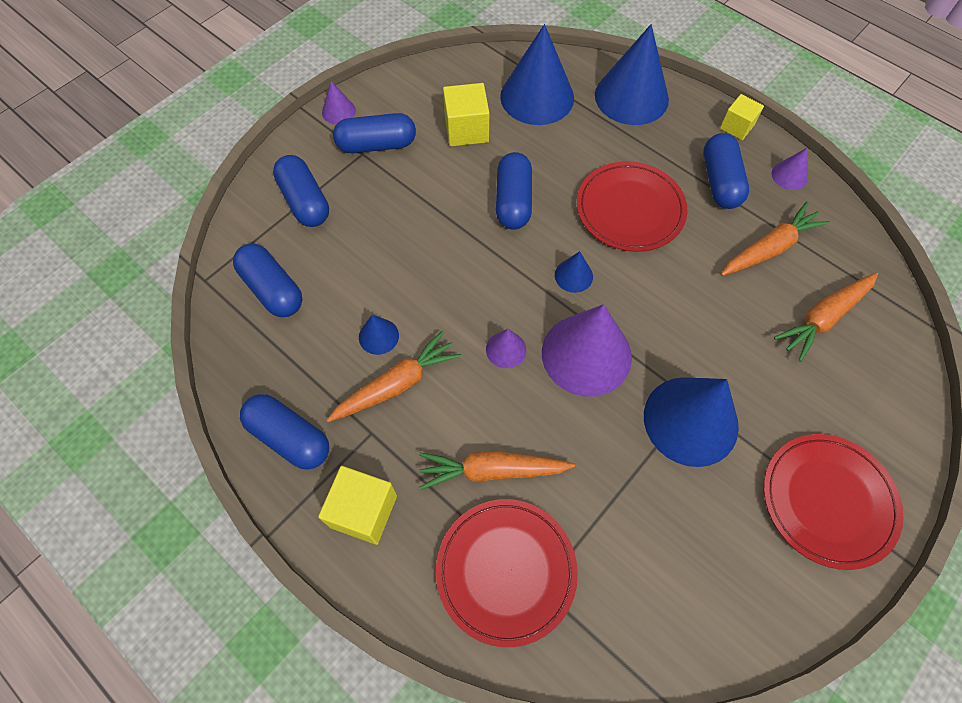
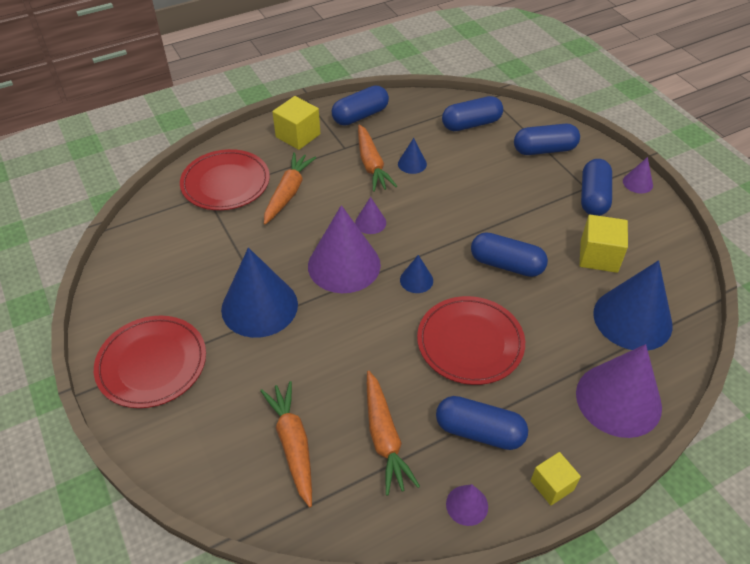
camera: 110 degrees right, 15 degrees down
(631, 97) = (618, 399): blue cone -> purple cone

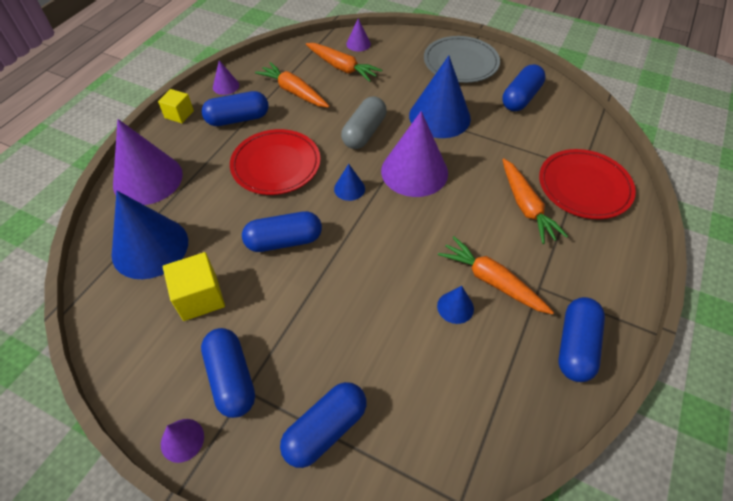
camera: 145 degrees right, 5 degrees up
(152, 364) = (460, 62): red plate -> grey plate
(298, 135) = (598, 274): yellow cube -> none
(352, 331) = (364, 132): none -> grey capsule
(370, 222) = (430, 217): purple cone -> purple cone (358, 44)
(471, 124) = (444, 420): blue capsule -> blue capsule (520, 98)

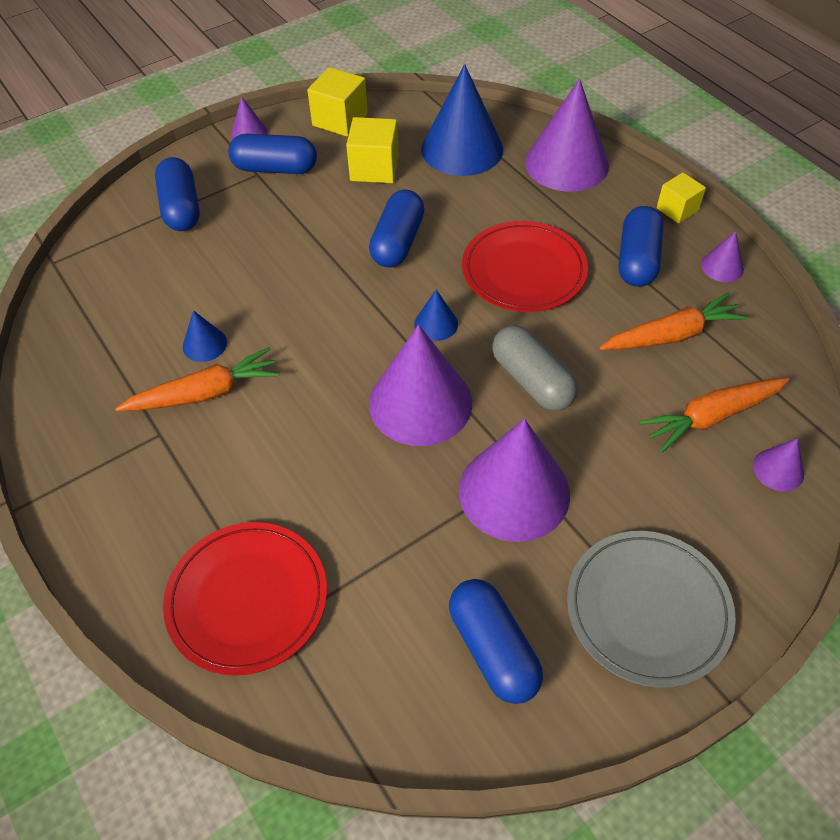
camera: 120 degrees right, 0 degrees up
(133, 362) = (340, 120): none -> yellow cube
(439, 117) = (514, 492): blue cone -> purple cone
(526, 206) = (272, 496): orange carrot -> none
(575, 346) = (75, 421): blue capsule -> none

